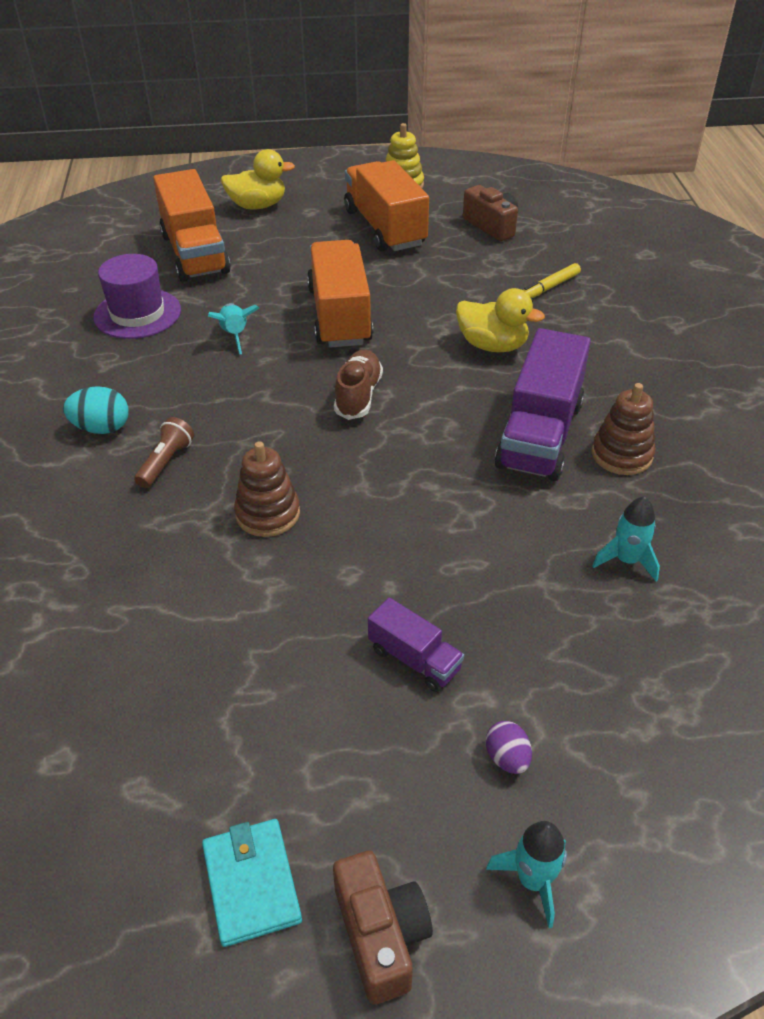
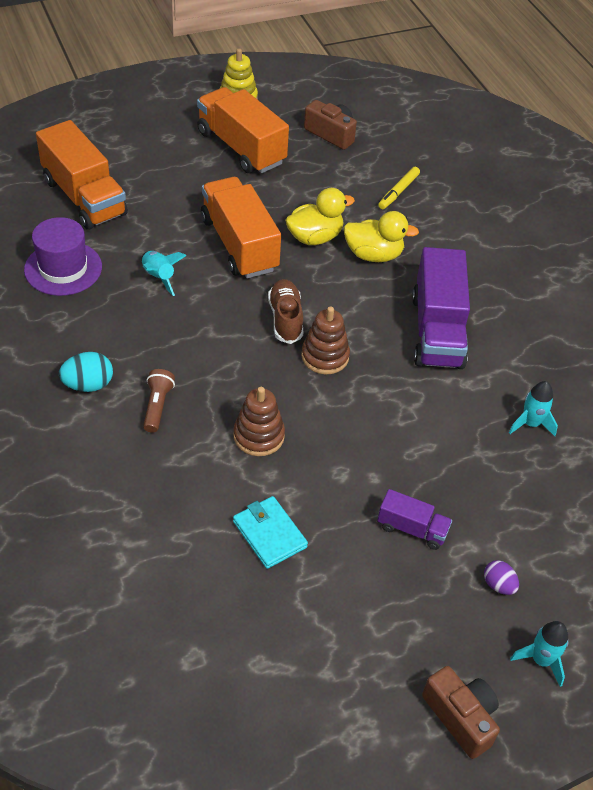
camera: 20 degrees left, 5 degrees up
(251, 883) = (366, 706): turquoise wallet -> turquoise wallet (269, 534)
(257, 206) = (117, 137): yellow duck -> yellow duck (315, 237)
(622, 455) = (501, 337): brown stacking toy -> brown stacking toy (325, 356)

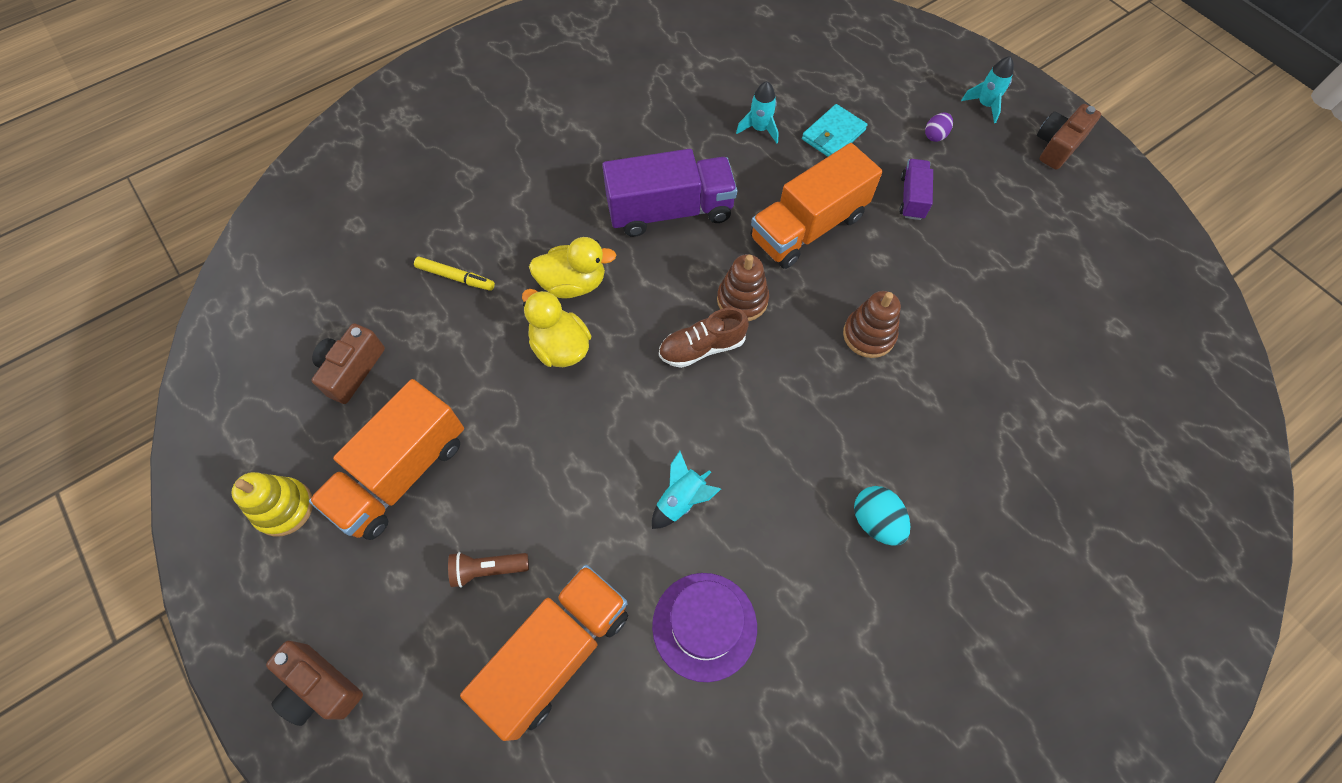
camera: 100 degrees left, 15 degrees up
(118, 104) = (320, 687): none -> brown camera
(157, 406) = (873, 439): brown flashlight -> brown flashlight (488, 569)
(239, 244) = (596, 425): orange truck -> orange truck (808, 227)
(269, 534) = (972, 300): turquoise wallet -> turquoise wallet (833, 135)
(373, 255) = (573, 283): yellow duck -> yellow duck turned 90 degrees clockwise

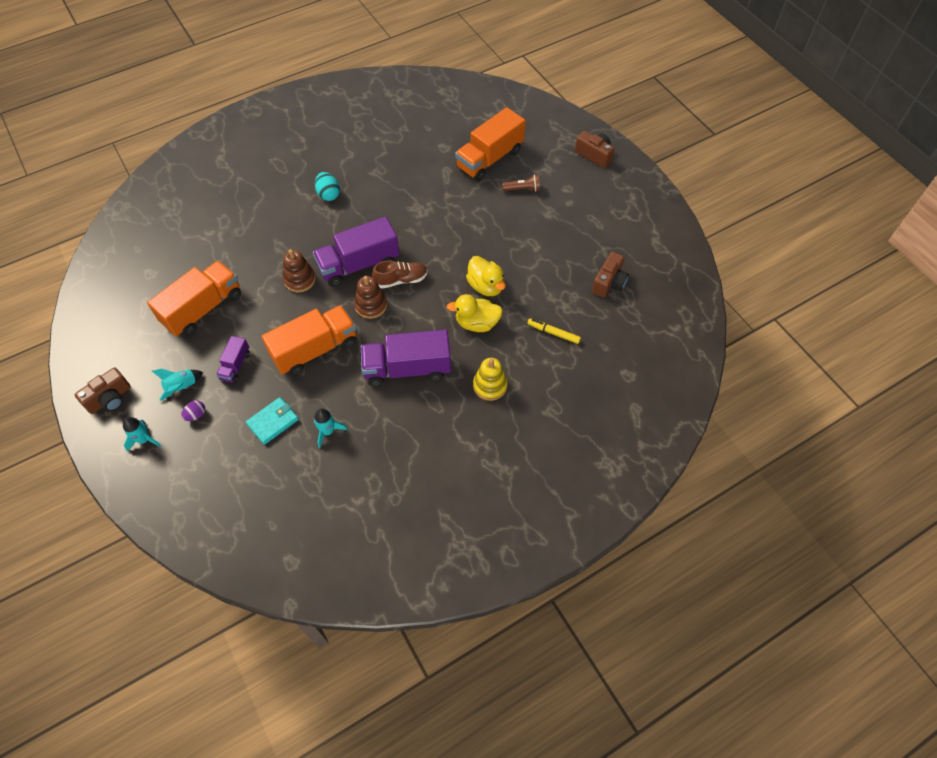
camera: 175 degrees left, 5 degrees down
(284, 508) = (630, 220): yellow stacking toy -> yellow stacking toy (490, 386)
(401, 473) = (571, 230): orange truck -> orange truck (203, 309)
(682, 500) = (424, 209): turquoise rocket -> turquoise rocket (182, 387)
(704, 626) = (421, 163): purple hat -> none
(778, 370) = (359, 264): none -> purple truck

